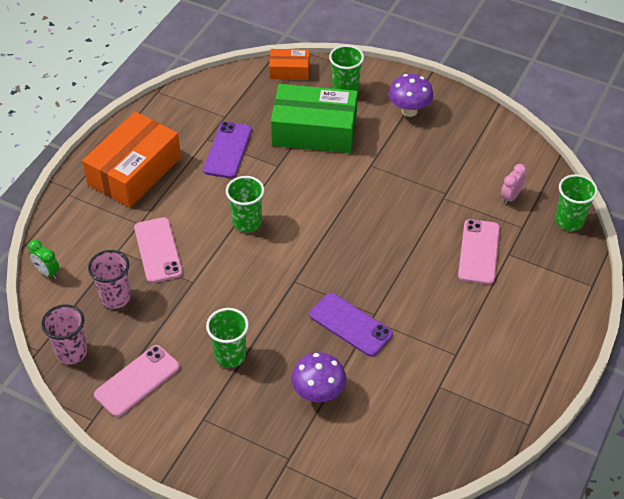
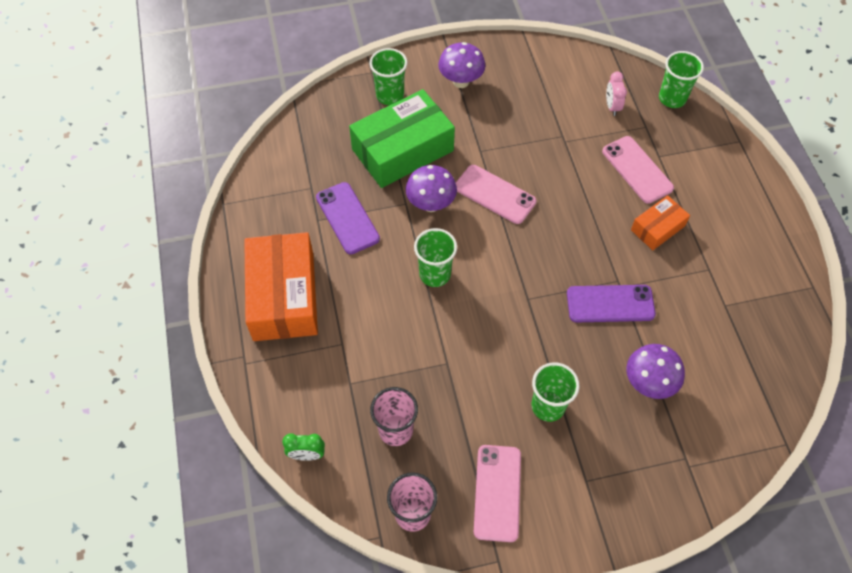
camera: 40 degrees left, 10 degrees up
(158, 250) = (385, 357): pink phone -> pink phone (494, 194)
(289, 70) = (323, 107): orange box -> orange box (657, 228)
(294, 177) = (431, 204): none -> purple mushroom

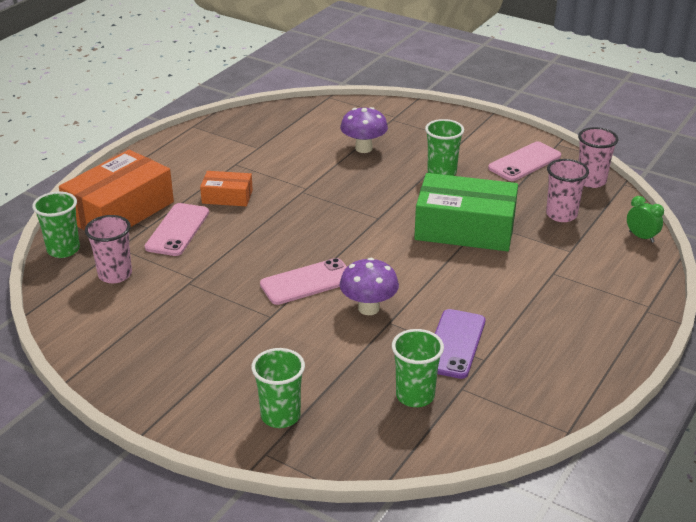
camera: 135 degrees left, 25 degrees down
(283, 296) = (574, 326): orange box -> orange box (120, 211)
(402, 150) = (336, 361): green box -> green box (465, 228)
(435, 274) = (427, 267): green cup -> green cup (415, 396)
(461, 81) = (196, 380): purple mushroom -> none
(494, 194) = (307, 282): pink phone -> pink phone turned 75 degrees clockwise
(610, 304) = (327, 186): purple phone -> none
(612, 107) = (115, 275): pink clock -> pink cup

